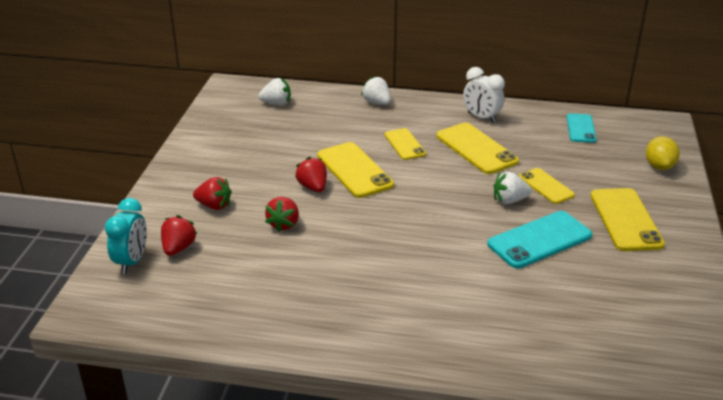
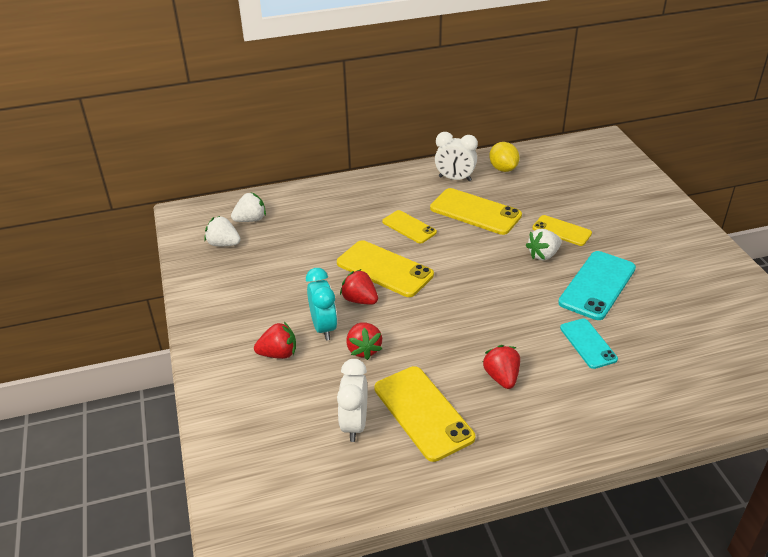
camera: 25 degrees left, 5 degrees up
(132, 262) = (243, 448): turquoise clock -> turquoise clock (324, 327)
(178, 248) = (280, 414): red strawberry -> red strawberry (501, 377)
(229, 275) = (354, 424): none -> white clock
(377, 103) = (348, 190): white strawberry -> white strawberry (223, 244)
(581, 128) = (545, 165): turquoise phone -> turquoise phone (588, 343)
(625, 220) = (647, 242): yellow phone -> yellow phone (423, 413)
(659, 166) = (633, 183): yellow lemon -> yellow lemon (503, 169)

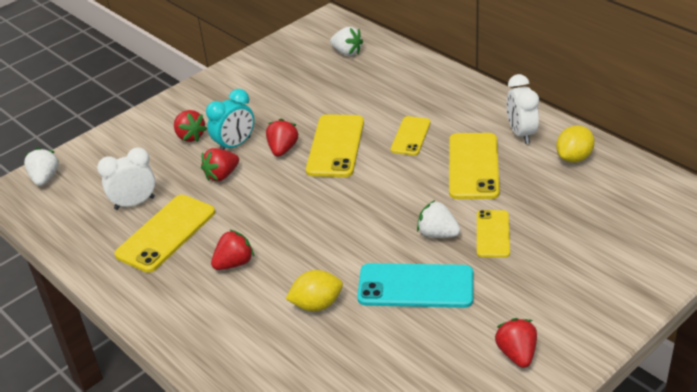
camera: 65 degrees right, 0 degrees up
(223, 244) = (303, 55): white strawberry -> white strawberry (45, 178)
(588, 343) = (316, 304): turquoise phone -> yellow lemon
(695, 265) = (517, 354): none -> red strawberry

